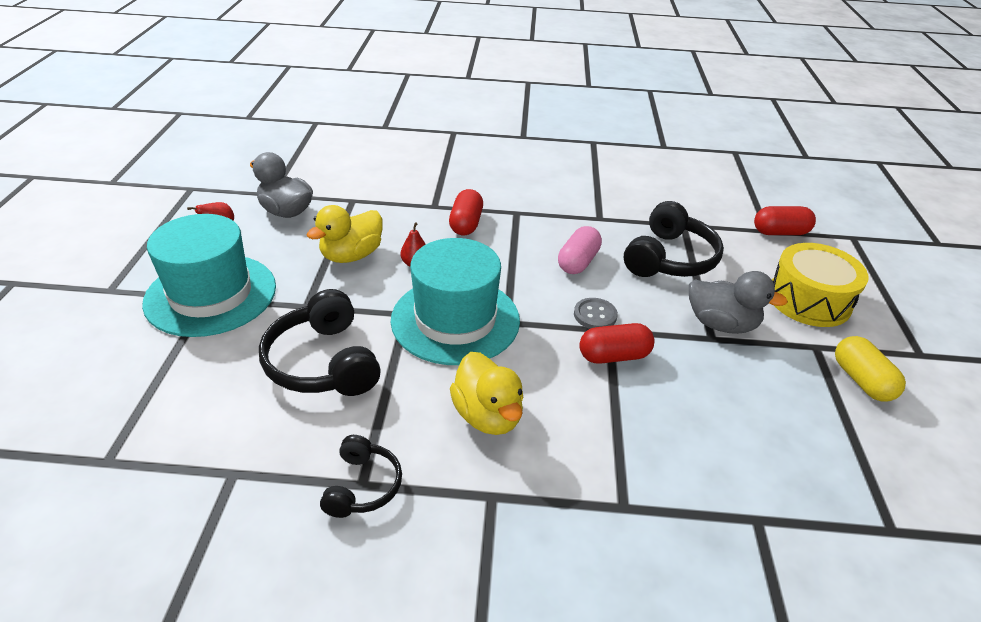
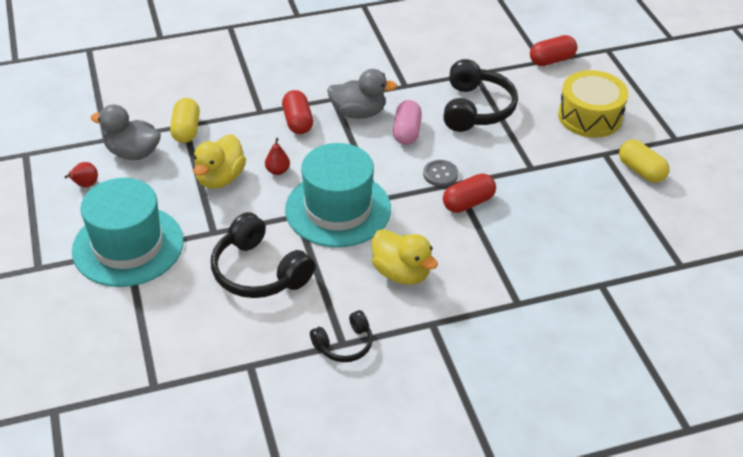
camera: 20 degrees left, 5 degrees up
(351, 204) = (186, 130): none -> yellow capsule
(362, 486) = (344, 344): black headphones -> black headphones turned 75 degrees clockwise
(721, 324) = (534, 155): grey duck -> grey duck (358, 113)

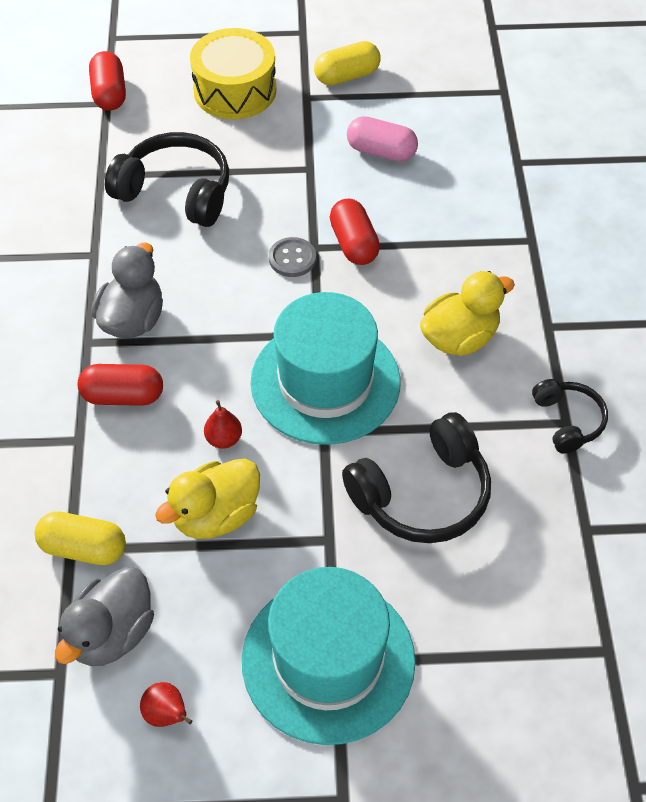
camera: 75 degrees left, 10 degrees up
(220, 178) = (216, 515): yellow duck -> yellow duck turned 105 degrees clockwise
(407, 132) = (195, 274): pink capsule -> pink capsule (381, 151)

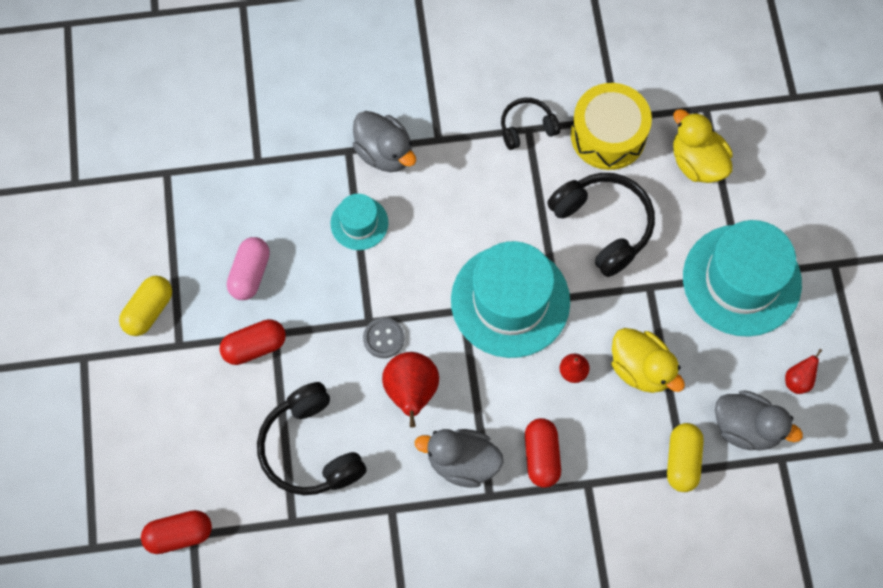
camera: 95 degrees left, 15 degrees up
(176, 192) = (310, 448): black headphones -> black headphones turned 45 degrees counterclockwise
(224, 279) = (411, 392): none -> red pear
(235, 90) = (171, 413): yellow drum -> yellow drum (608, 135)
(347, 76) = (149, 310): yellow capsule -> yellow capsule turned 60 degrees clockwise
(354, 244) = (363, 289): red capsule -> red capsule (254, 346)
(437, 245) = (359, 223): none -> turquoise hat
(459, 338) = (456, 203): yellow duck -> yellow duck (697, 162)
(529, 273) = (384, 153): none -> grey duck

